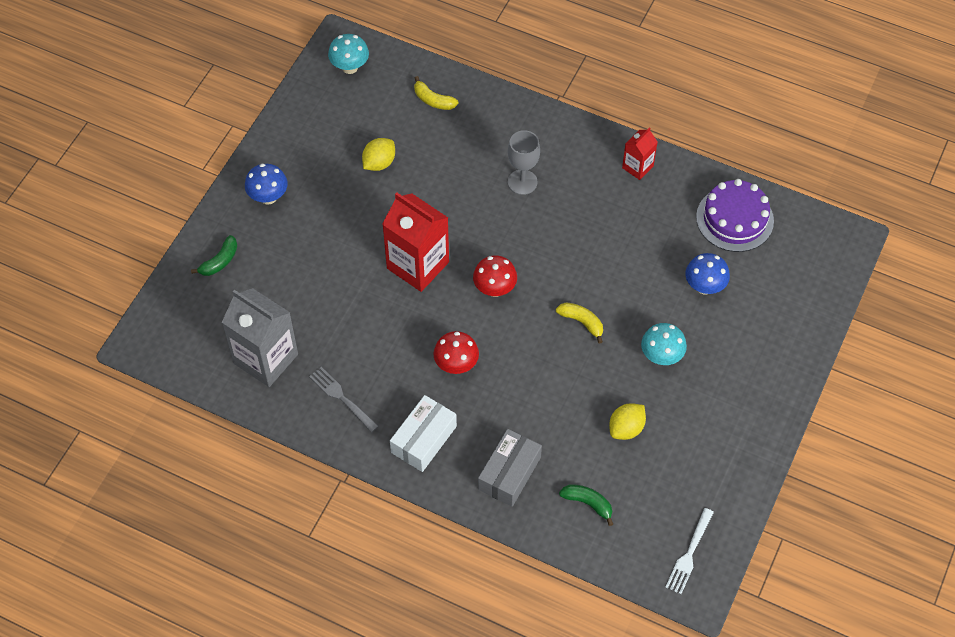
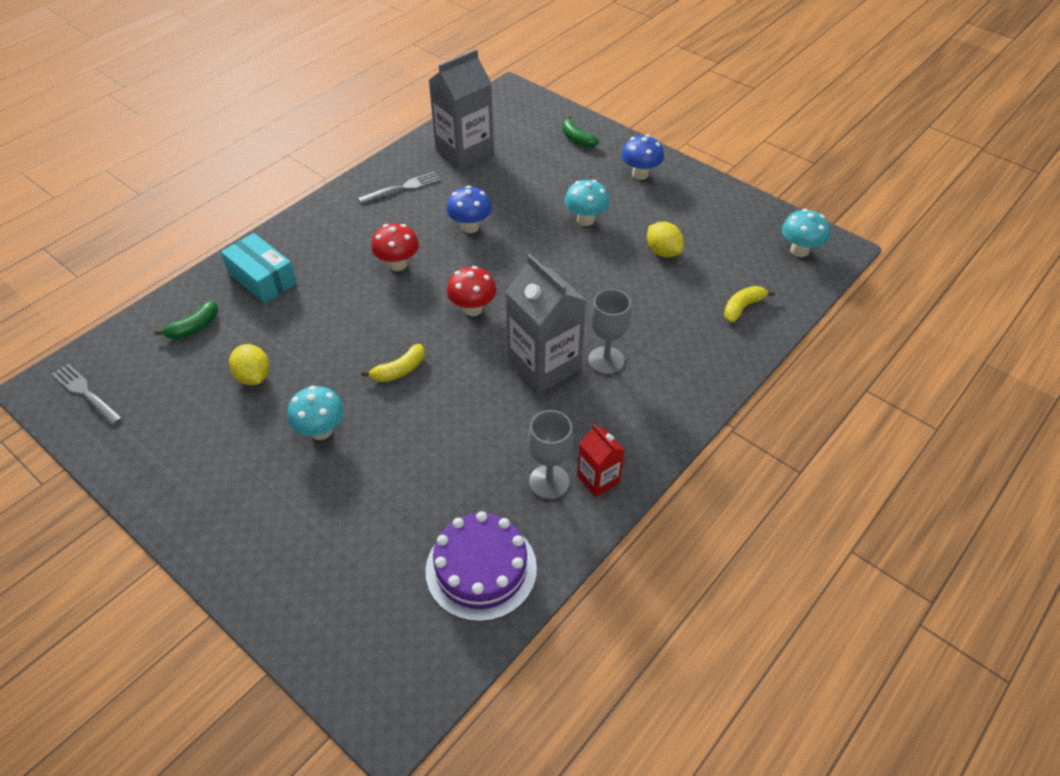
camera: 105 degrees right, 10 degrees down
(350, 229) = (585, 220): none -> turquoise mushroom
(418, 265) = (525, 258): red carton -> none
(423, 439) = (332, 229): white box -> none
(509, 473) = (262, 278): grey box -> turquoise box
(541, 222) = (544, 365): none -> grey carton
(651, 195) = (549, 482): none -> grey goblet
(689, 553) = (86, 393): white fork -> grey fork
(704, 286) = (393, 501): blue mushroom -> blue mushroom (470, 227)

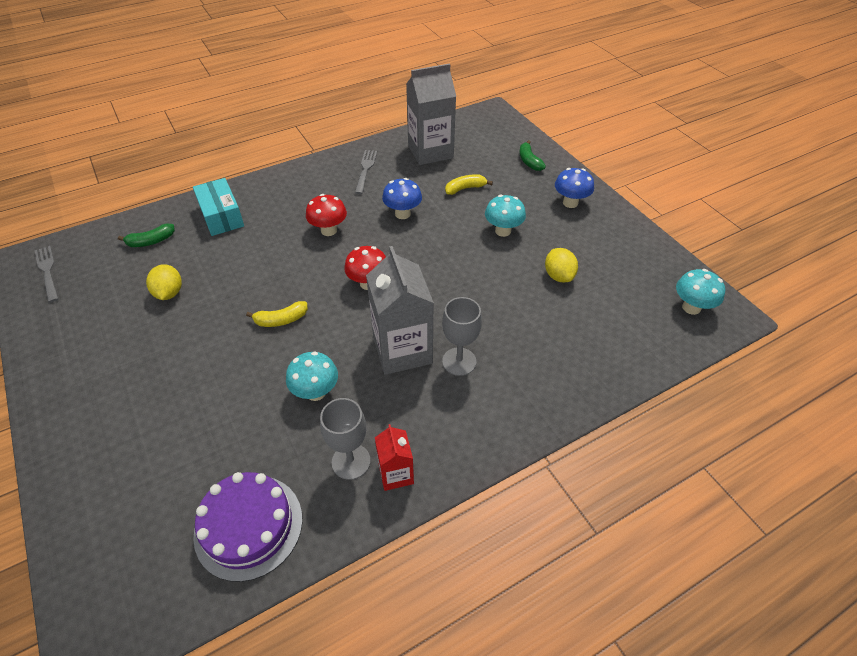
camera: 20 degrees right, 0 degrees up
(321, 431) = (192, 353): turquoise mushroom -> turquoise mushroom (316, 392)
(402, 188) = (365, 170): grey fork -> grey fork turned 75 degrees counterclockwise
(742, 307) = (610, 347): yellow banana -> yellow banana (465, 188)

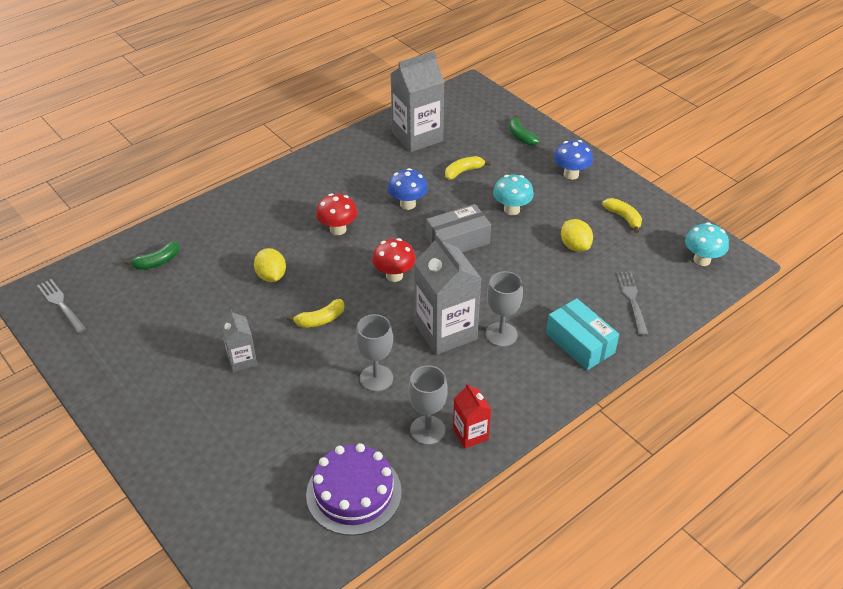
camera: 10 degrees left, 5 degrees down
(169, 293) = (198, 309): yellow lemon -> yellow lemon (271, 276)
(190, 352) = (242, 360): none -> grey carton
(221, 216) = (221, 228): turquoise box -> turquoise box (580, 343)
(316, 392) = (376, 378): turquoise mushroom -> grey goblet
(365, 170) = (355, 163): grey fork -> grey fork (632, 300)
(441, 255) = (457, 241): none -> grey box
(615, 252) = (623, 218): none -> yellow banana

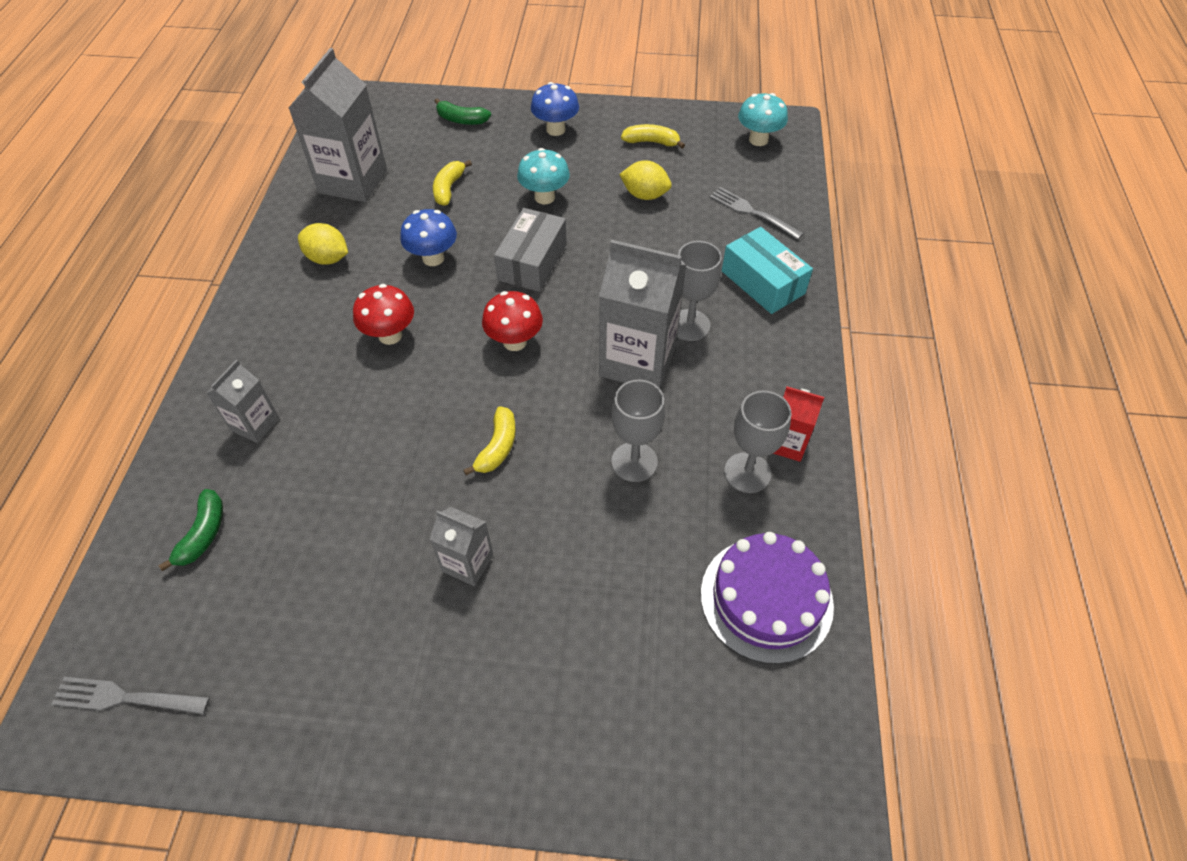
camera: 45 degrees left, 10 degrees up
(230, 229) = (255, 424): none -> grey carton
(271, 276) = (378, 441): yellow lemon -> yellow lemon (328, 259)
(580, 343) = (762, 282): turquoise box -> turquoise box turned 45 degrees clockwise

